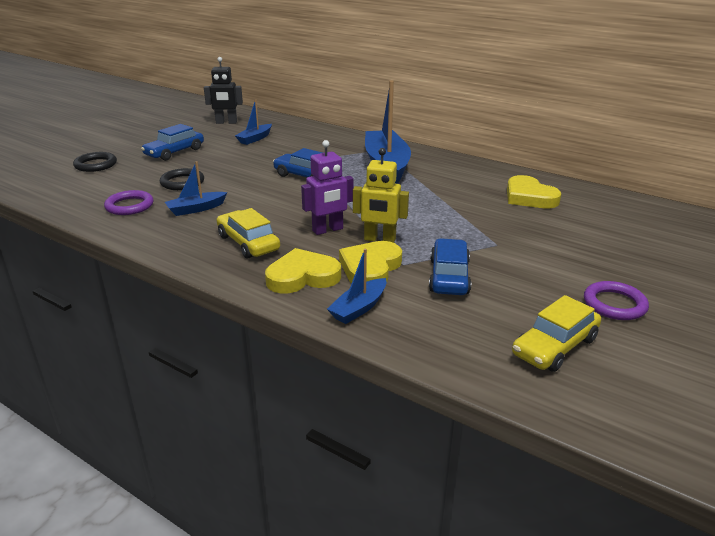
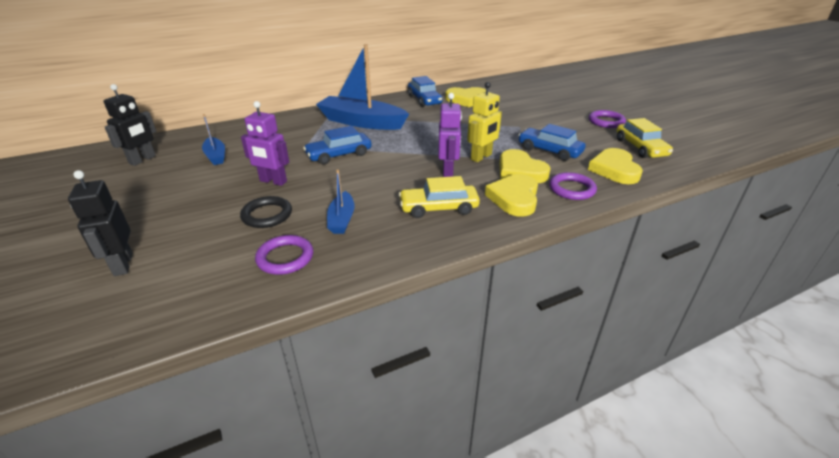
camera: 60 degrees left, 5 degrees up
(95, 165) = (123, 265): black ring -> black robot
(174, 152) = (175, 204): blue car -> blue car (424, 100)
(234, 168) = (273, 181): none -> purple robot
(359, 308) = (572, 189): blue boat -> purple ring
(449, 332) = (614, 170): none -> yellow heart

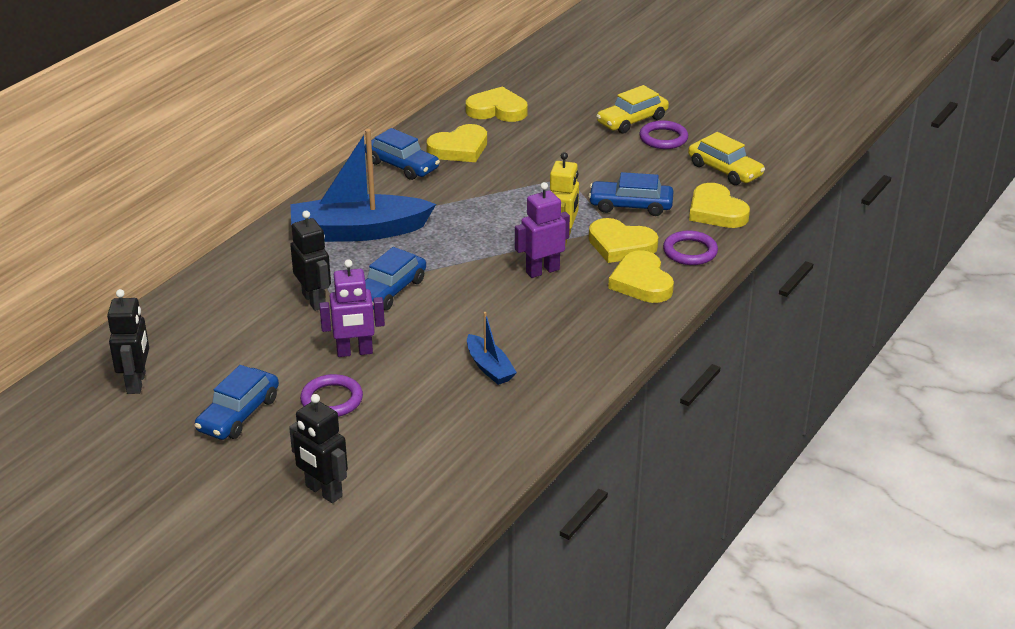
camera: 30 degrees left, 0 degrees up
(160, 194) = (238, 414): none -> blue car
(216, 156) = (230, 344): blue boat -> none
(267, 215) = (402, 391): black ring -> none
(285, 258) = (480, 424): purple ring -> purple ring (332, 400)
(291, 148) = (314, 300): none -> black robot
(439, 208) = (575, 320): yellow car -> yellow car (632, 120)
(448, 171) = (542, 271): purple robot -> purple robot turned 90 degrees counterclockwise
(508, 88) = (497, 110): none -> yellow heart

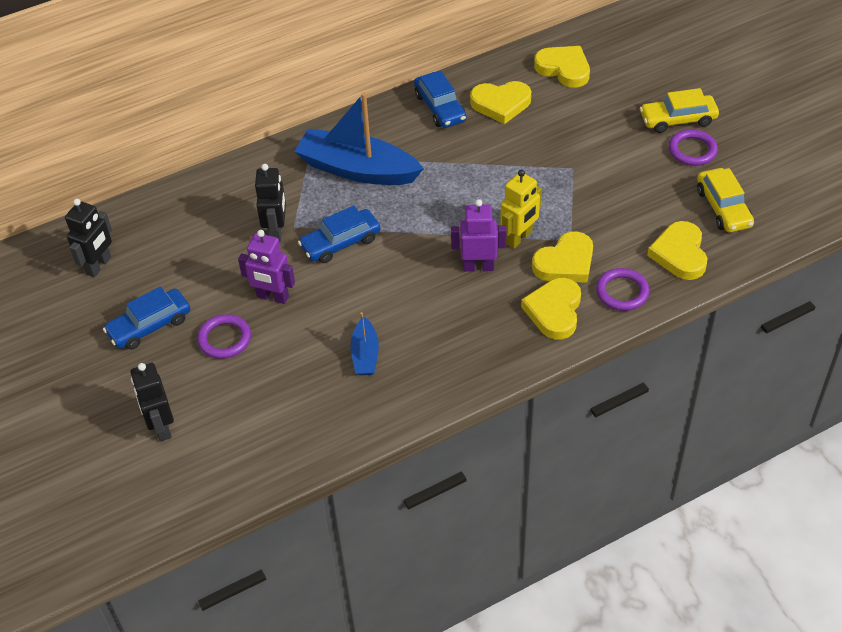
camera: 30 degrees right, 15 degrees up
(621, 245) = (565, 263): yellow heart -> yellow heart turned 90 degrees counterclockwise
(630, 206) = (606, 220): blue car -> none

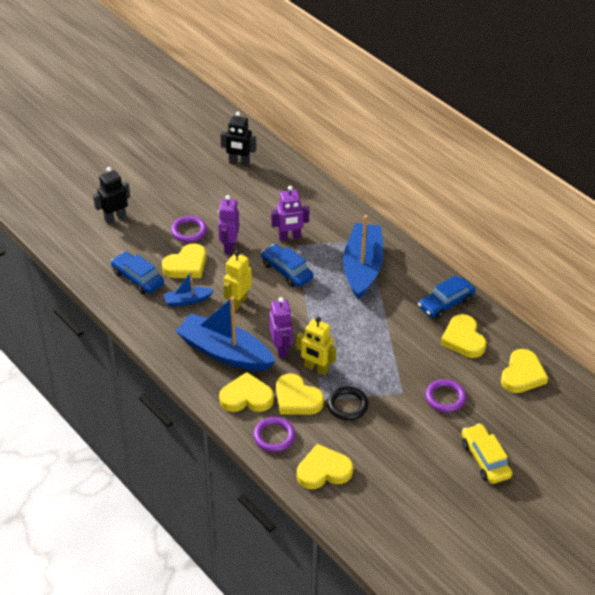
camera: 75 degrees right, 5 degrees down
(149, 326) = (193, 195): blue car -> blue car (138, 278)
(276, 231) = (289, 237): black robot -> purple robot
(294, 349) = (186, 265): none -> yellow heart
(383, 300) = (238, 302): none -> yellow robot
(472, 324) = (224, 352): none -> blue boat
(583, 218) = (347, 405): none -> black ring
(692, 150) = (449, 472): purple ring -> purple ring (445, 398)
(723, 208) = (384, 498): yellow car -> none

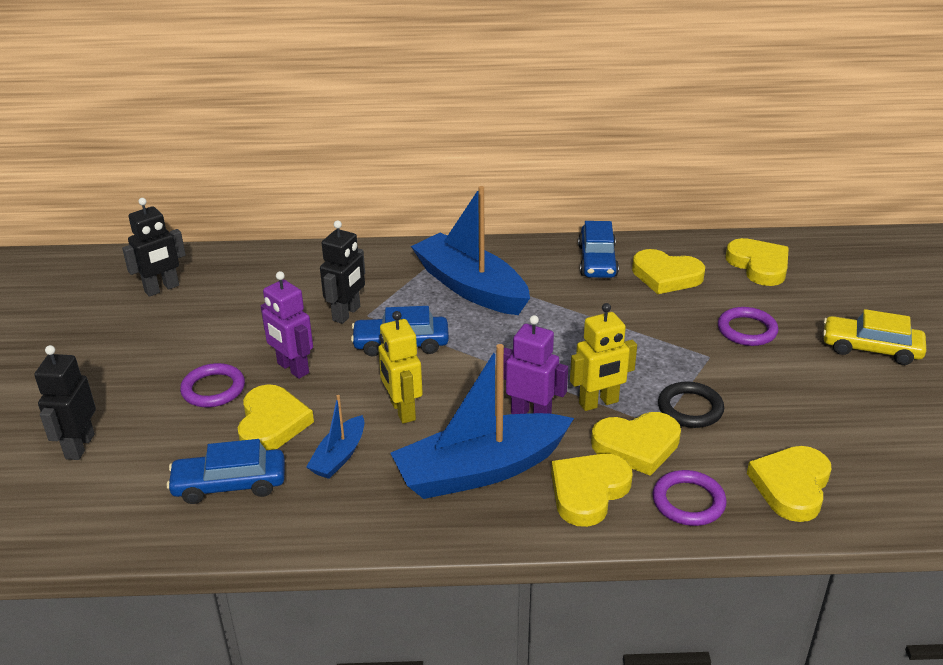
camera: 50 degrees left, 10 degrees down
(289, 237) = (347, 314): purple robot -> black robot

